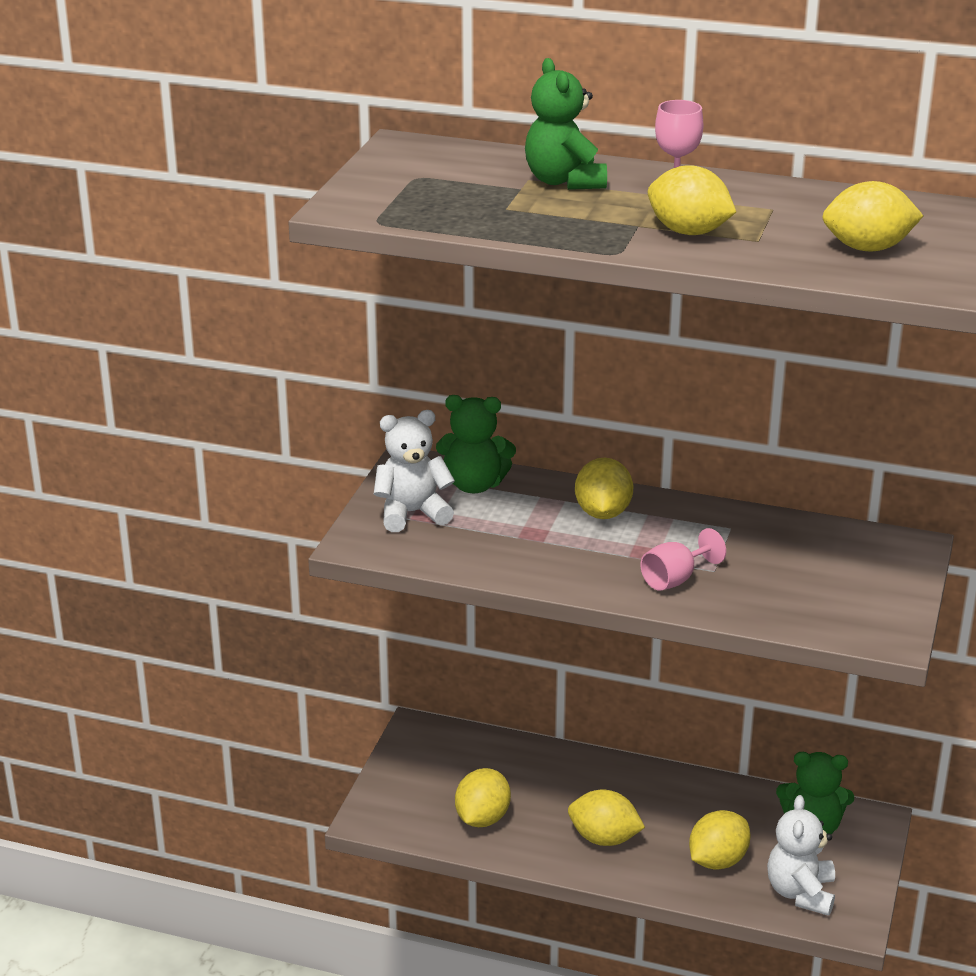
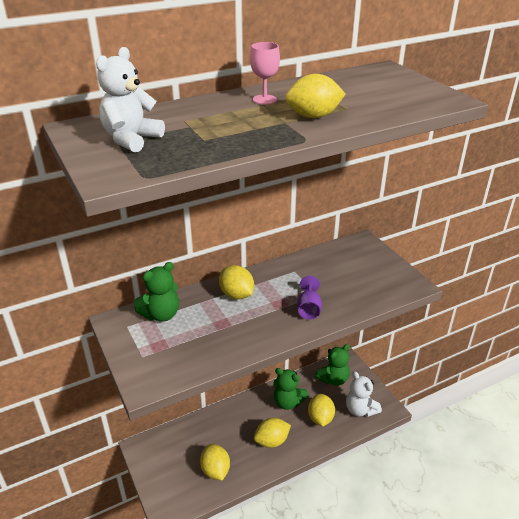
camera: 45 degrees left, 5 degrees up
(412, 513) = (151, 349): white teddy bear -> white teddy bear (131, 139)
(564, 181) = (205, 115): green teddy bear -> green teddy bear (287, 402)
(675, 579) = (308, 309): pink goblet -> purple goblet
(868, 248) = (395, 95): yellow lemon -> none

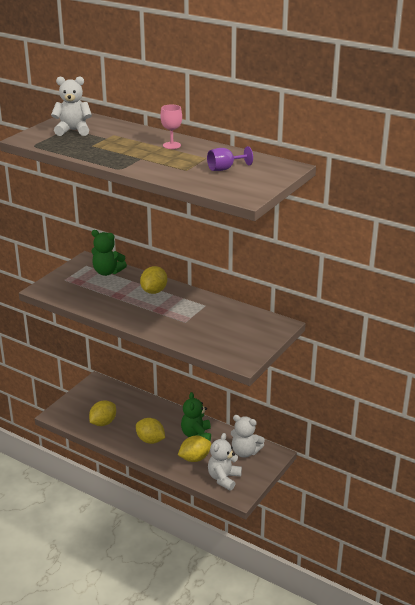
camera: 60 degrees right, 5 degrees down
(308, 309) = (165, 323): purple goblet -> purple goblet (225, 168)
(313, 116) = (159, 163): yellow lemon -> none
(333, 379) = (245, 452): green teddy bear -> white teddy bear

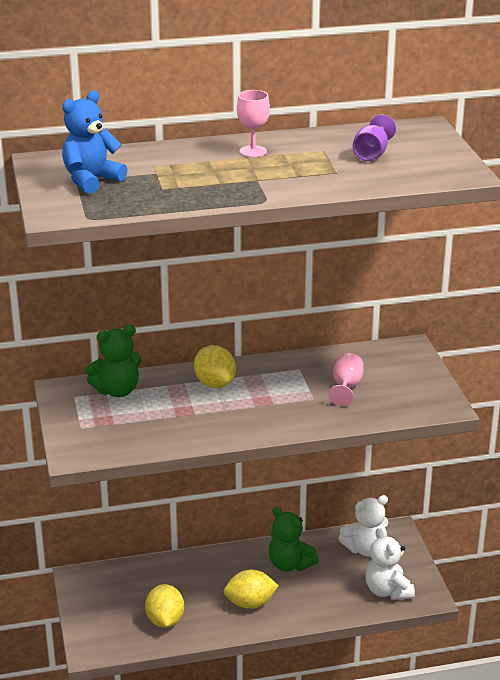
camera: 45 degrees left, 0 degrees up
(73, 130) = (91, 180): white teddy bear -> blue teddy bear
(194, 458) = (327, 590): yellow lemon -> none
(211, 325) = (346, 387): none -> pink goblet

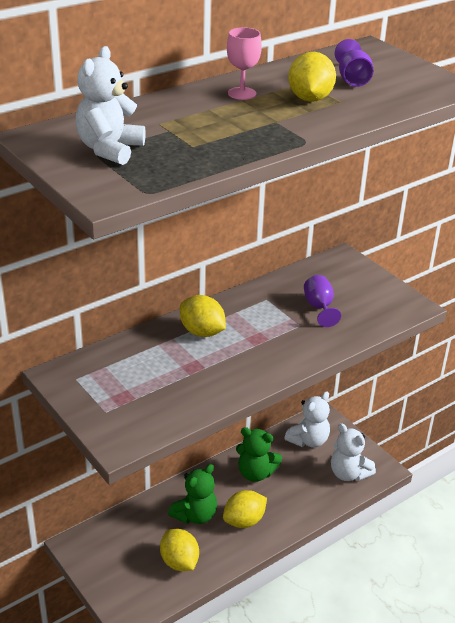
camera: 25 degrees left, 5 degrees up
(91, 180) = (109, 149): blue teddy bear -> white teddy bear
(117, 390) = (114, 362): green teddy bear -> green teddy bear (195, 515)
(310, 165) = (310, 99): none -> yellow lemon
(346, 387) = (319, 307): pink goblet -> purple goblet

